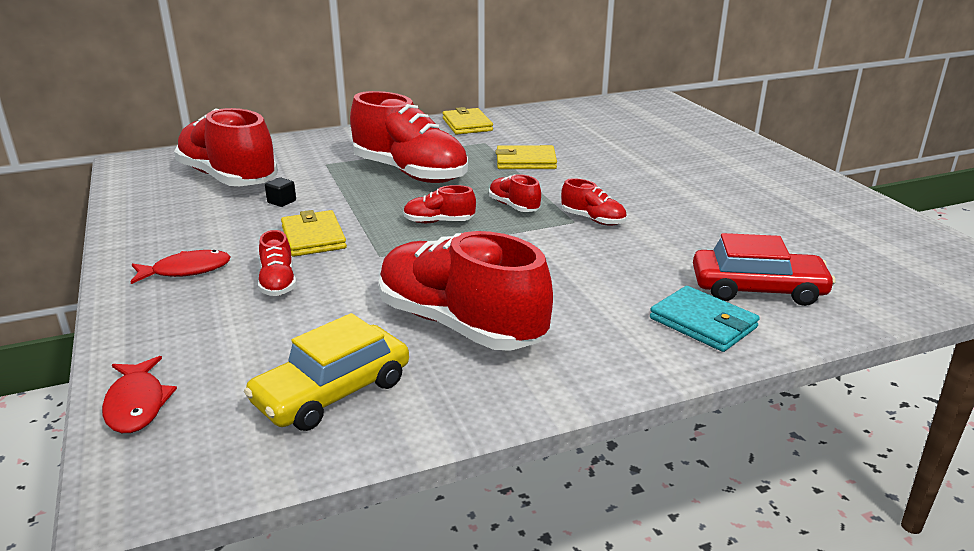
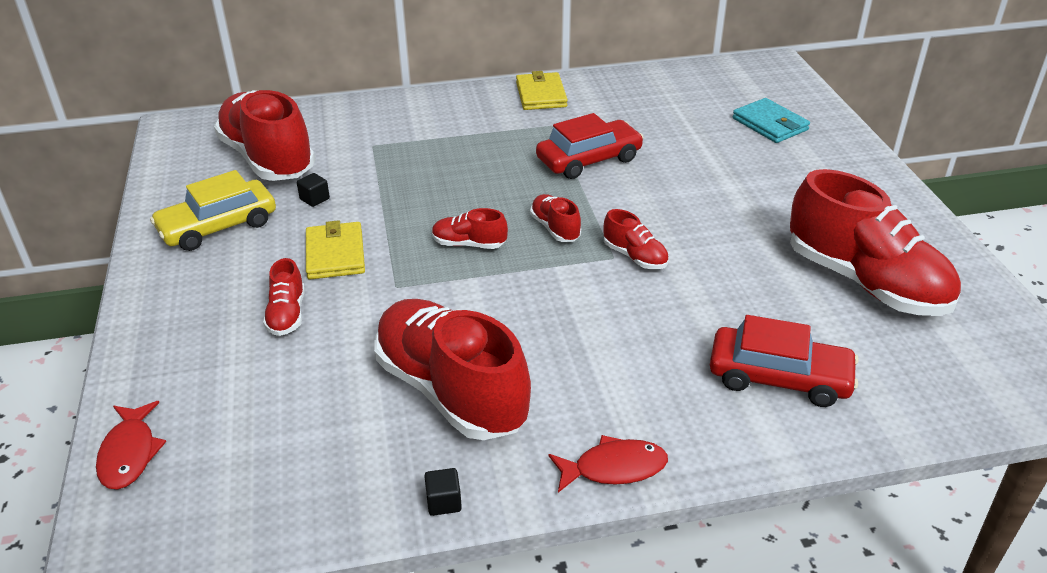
camera: 10 degrees right, 10 degrees up
(186, 270) = (203, 288): red fish -> red fish (614, 468)
(332, 392) = (307, 462): yellow car -> yellow car (218, 226)
(410, 173) = (458, 167): red shoe -> red shoe (865, 282)
(483, 409) = (444, 502): none -> black cube
(525, 161) = (589, 159): yellow wallet -> red car
(703, 323) = (702, 418): turquoise wallet -> turquoise wallet (770, 124)

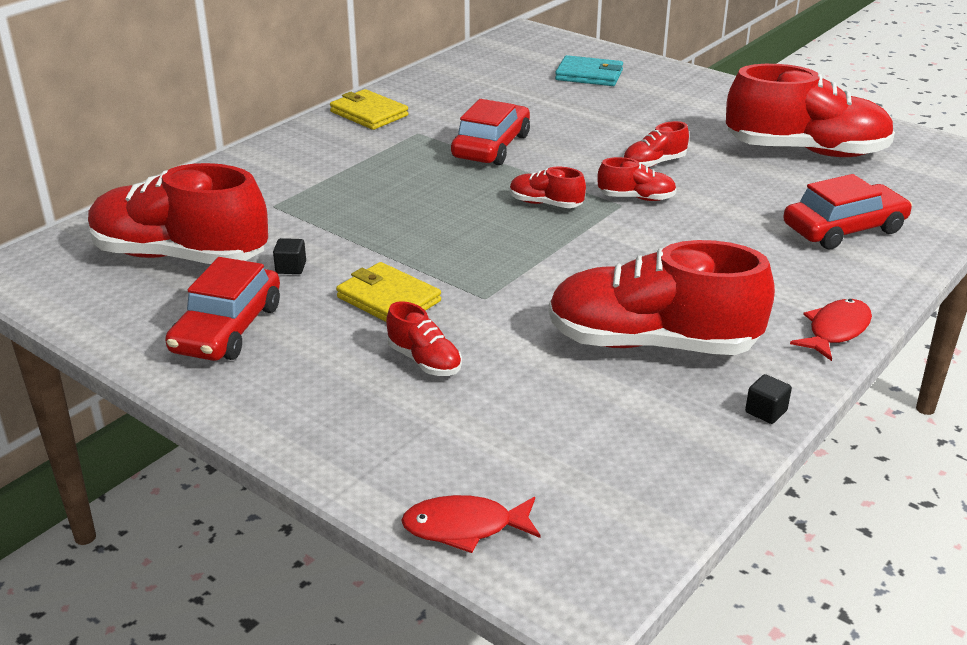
camera: 40 degrees left, 5 degrees down
(129, 453) = (465, 527): red fish -> red fish turned 135 degrees clockwise
(218, 226) = (227, 328): yellow car -> red car
(469, 244) = (494, 243): red shoe -> red shoe (654, 163)

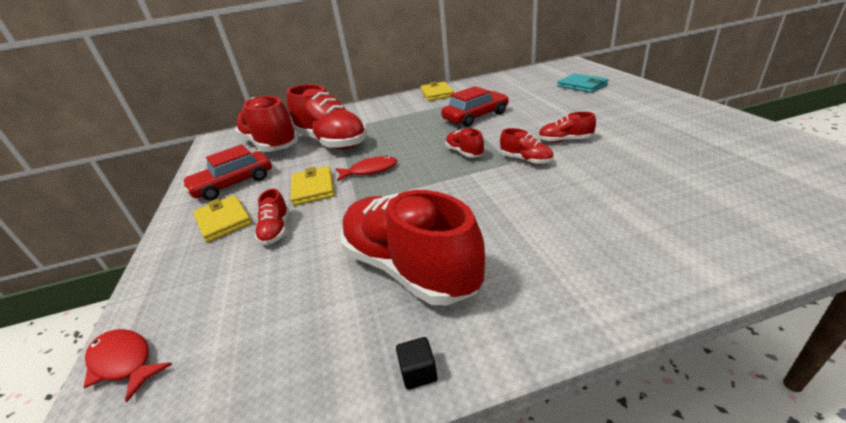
camera: 40 degrees right, 0 degrees up
(291, 268) = (300, 160): black cube -> none
(314, 375) = (223, 221): none -> yellow wallet
(806, 151) = (702, 151): red shoe -> red shoe (332, 142)
(835, 330) = (573, 315): red fish -> red fish (370, 170)
(844, 229) = (679, 220): red car -> none

